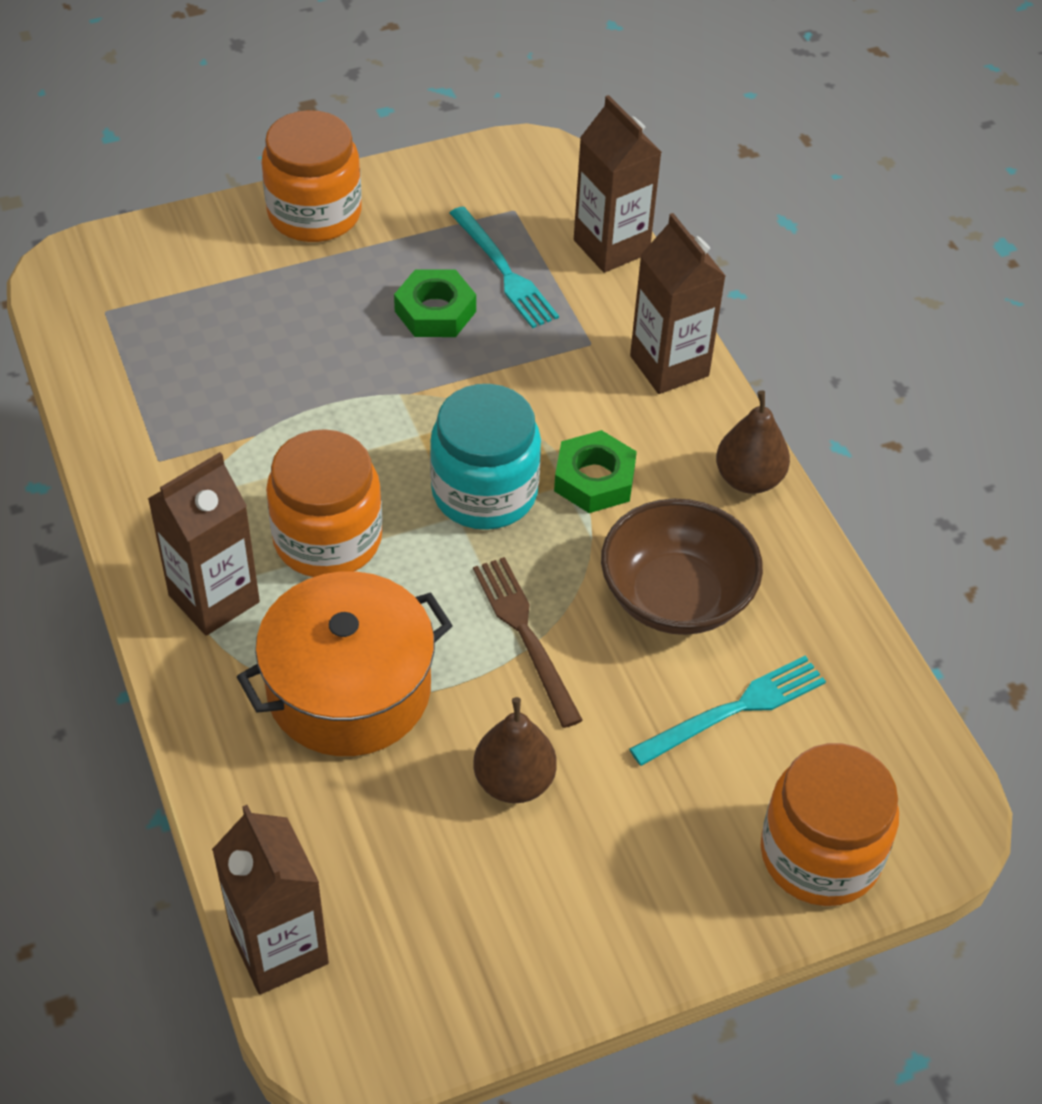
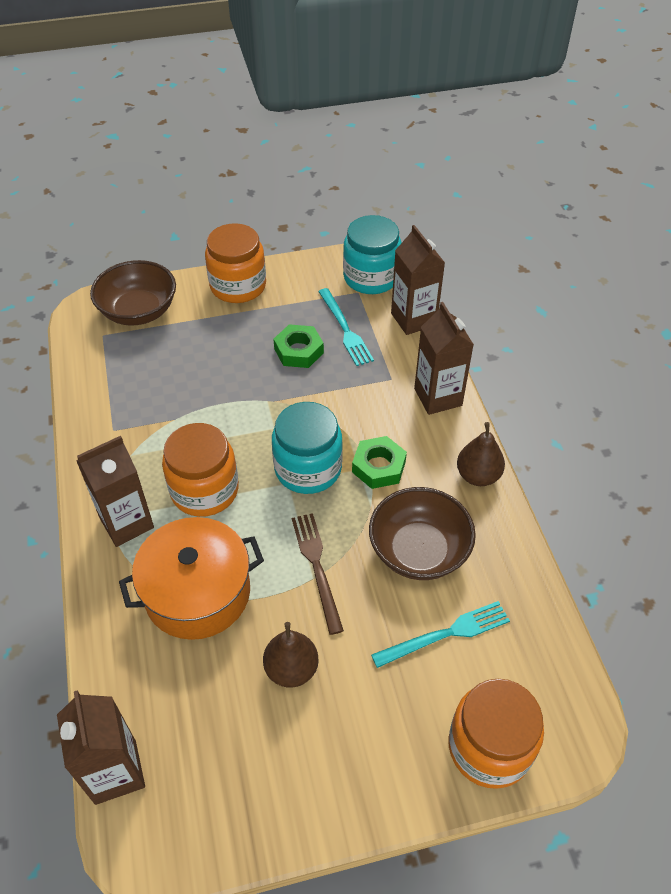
camera: 10 degrees right, 0 degrees up
(157, 267) = (139, 311): none -> brown bowl
(531, 184) = (371, 277): none -> turquoise jar

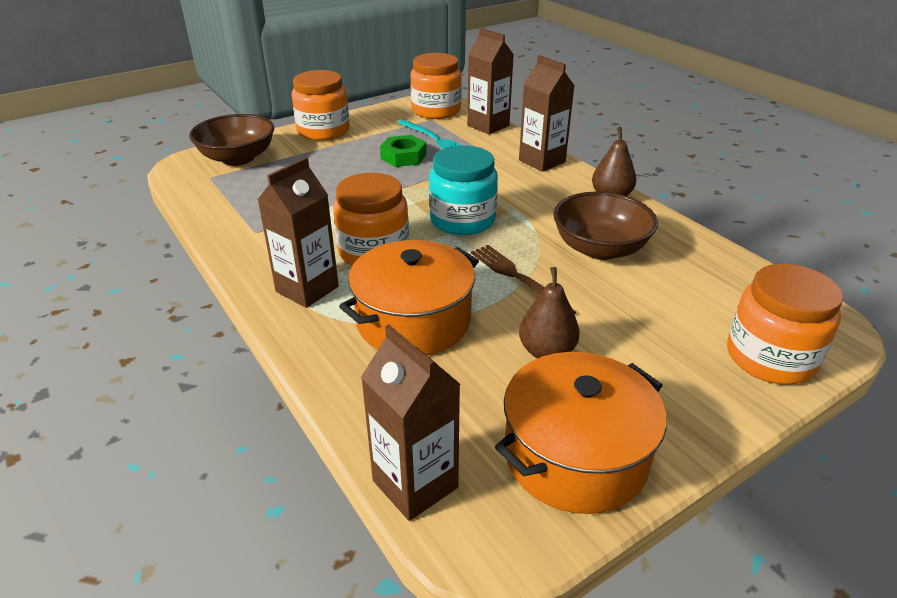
camera: 20 degrees left, 15 degrees down
(250, 791) = (575, 455): none -> orange pot
(371, 277) = (436, 110): turquoise jar -> orange jar
(378, 467) = (524, 207): green nut -> none
(446, 634) = (667, 294): turquoise fork -> none

